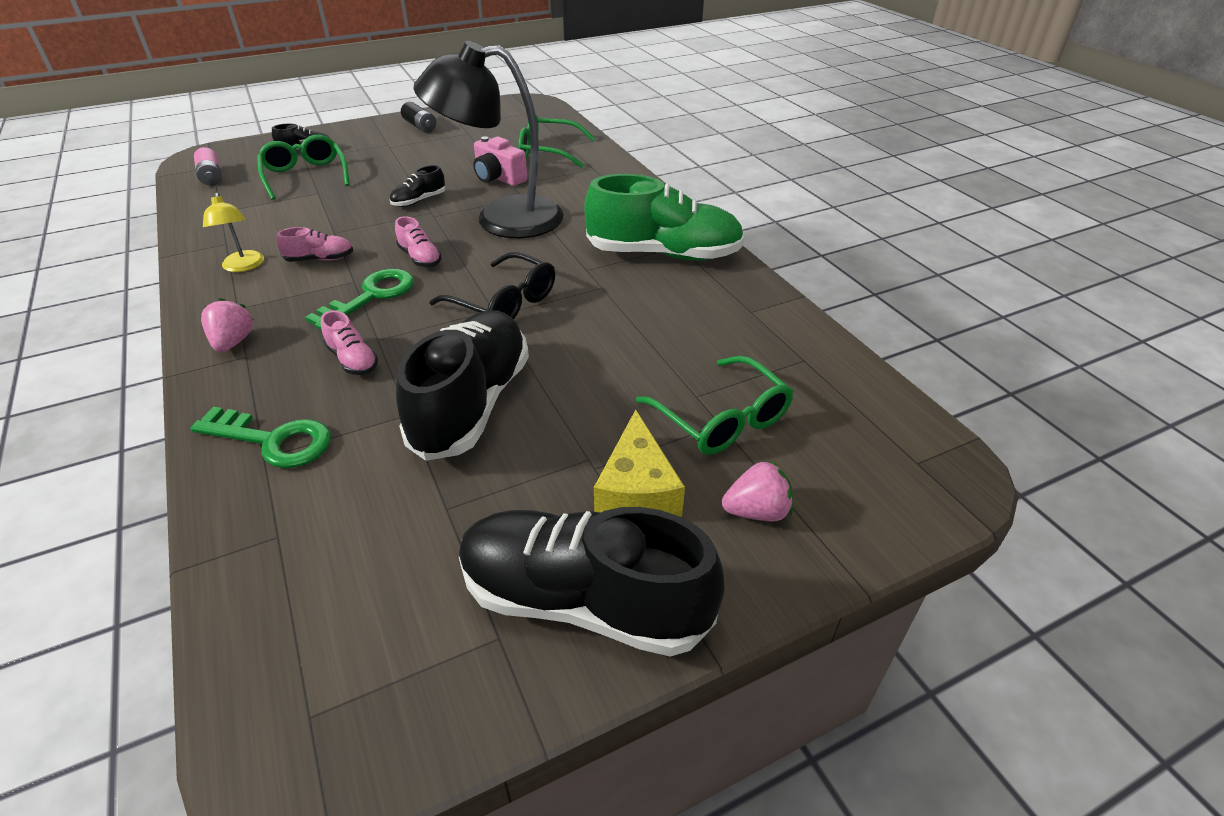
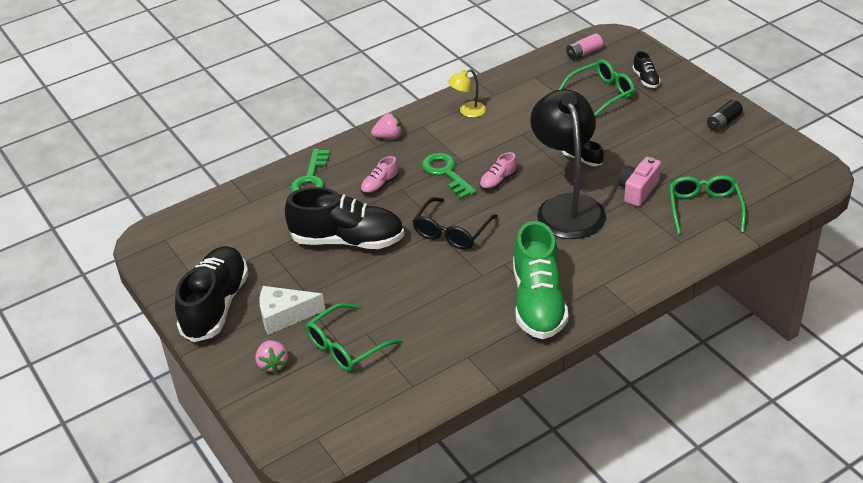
camera: 85 degrees right, 0 degrees up
(320, 259) = (484, 139): pink shoe -> none
(371, 296) = (446, 173): green key -> green key turned 150 degrees counterclockwise
(637, 491) = (284, 316): yellow cheese -> white cheese

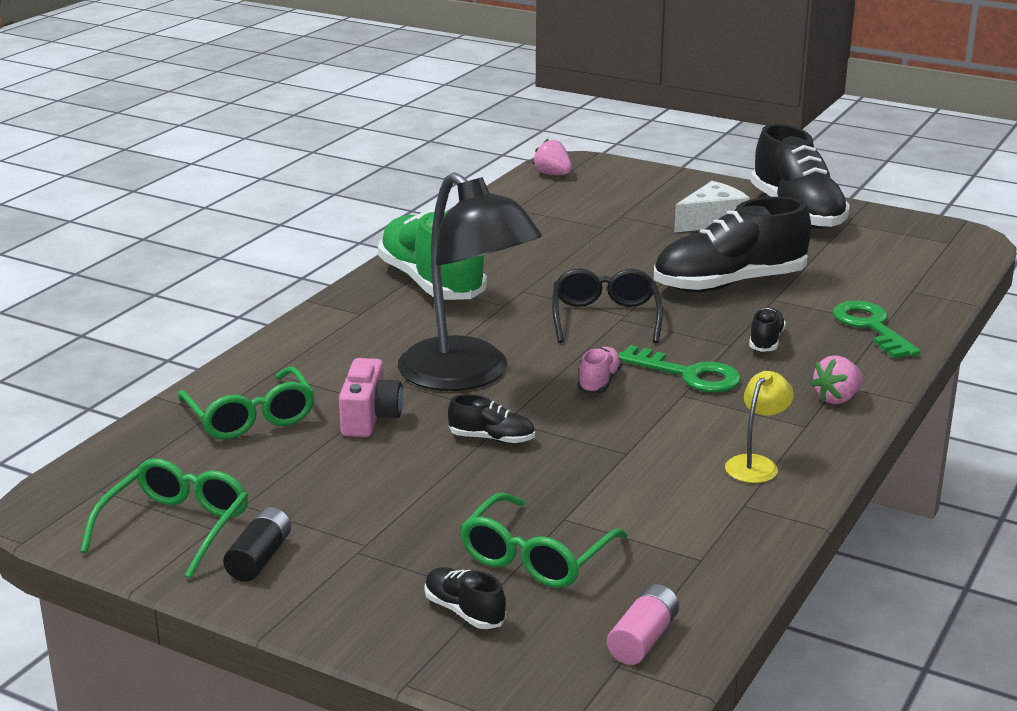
camera: 150 degrees right, 15 degrees down
(273, 364) = (674, 194): pink strawberry -> pink strawberry (553, 174)
(346, 346) = (616, 216): green glasses -> green glasses (176, 527)
(380, 185) = (766, 341): pink shoe -> black shoe

